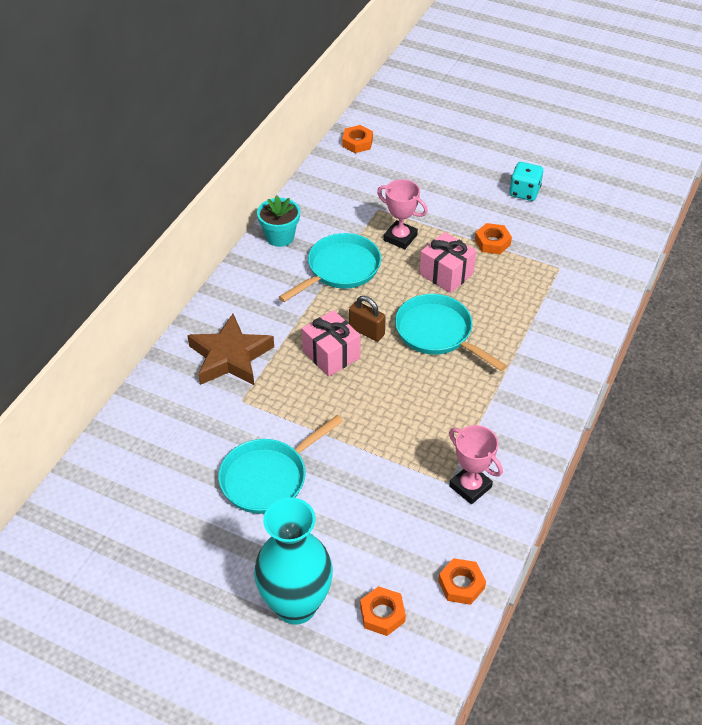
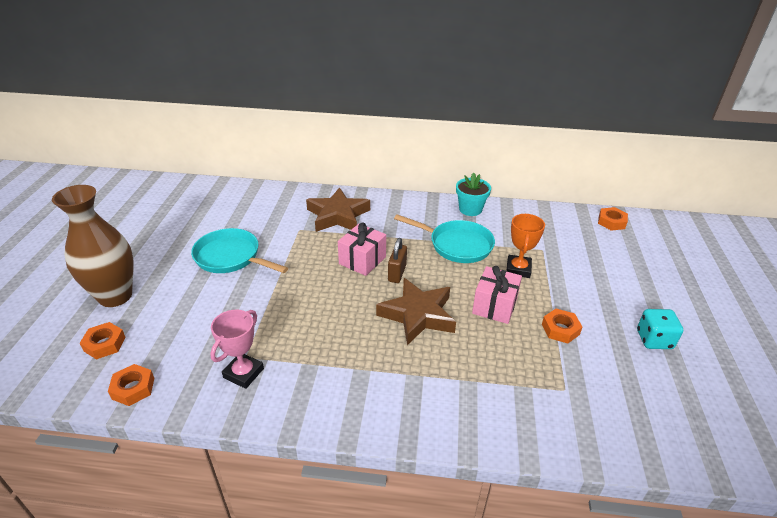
camera: 70 degrees right, 10 degrees down
(296, 605) = (115, 296): turquoise vase -> brown vase
(400, 238) = (518, 269): pink trophy -> orange trophy
(437, 333) = (418, 315): turquoise pan -> brown star

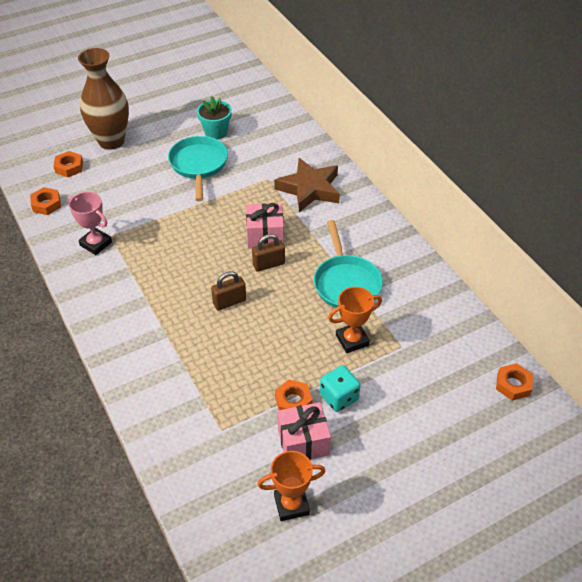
camera: 55 degrees right, 10 degrees up
(243, 373) = (96, 244): pink trophy -> pink trophy turned 45 degrees clockwise
(418, 315) = (229, 302): brown star -> brown padlock
(470, 209) = (413, 267): turquoise flower pot -> turquoise flower pot (216, 132)
(494, 306) = (284, 345): pink gift -> pink gift (303, 442)
(654, 340) = (339, 476): turquoise dice -> turquoise dice (339, 397)
(672, 382) = (291, 504): none -> orange trophy

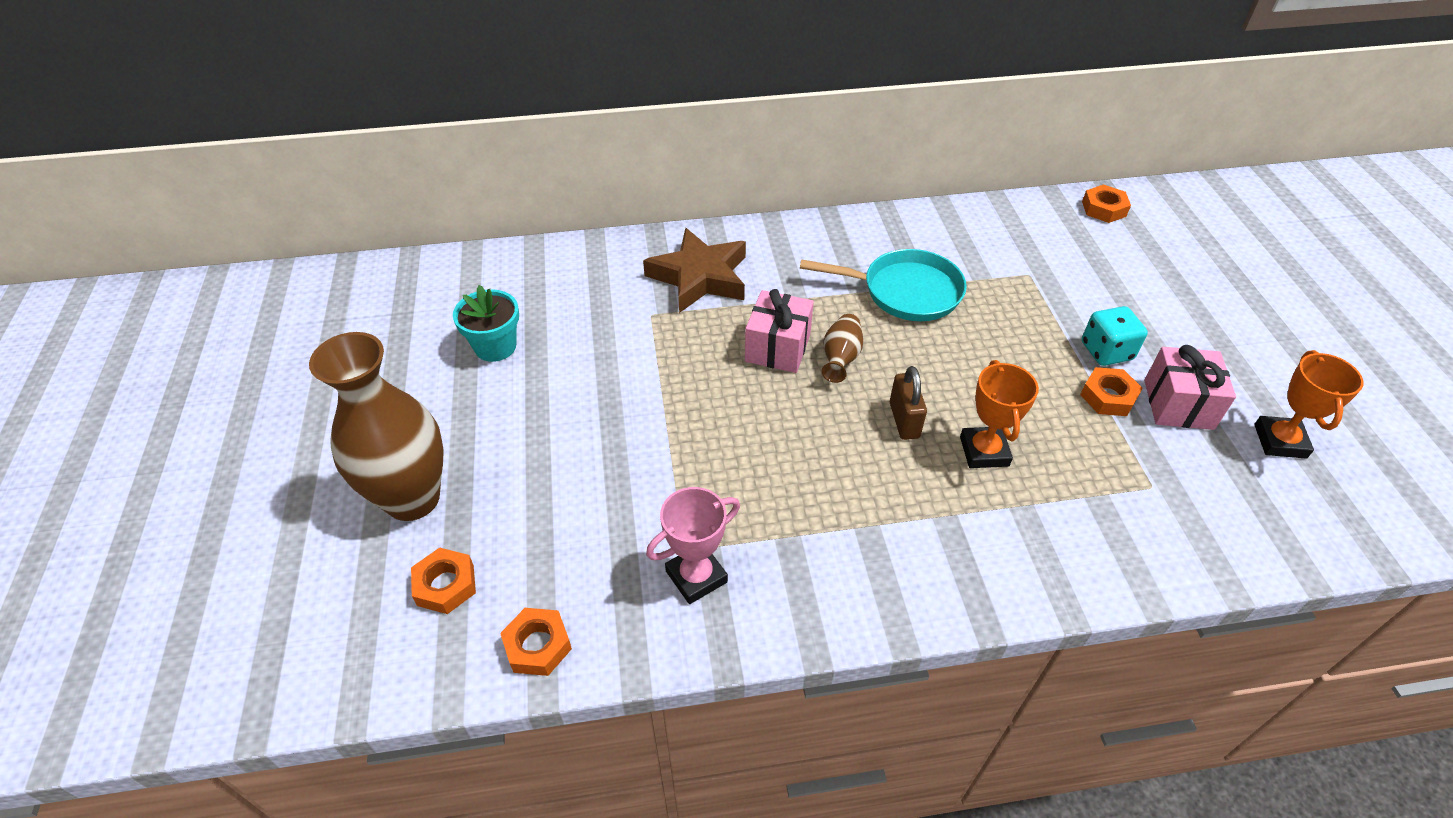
camera: 70 degrees left, 0 degrees up
(198, 165) = (567, 387): turquoise pan -> none
(268, 264) = (840, 358): brown padlock -> brown vase
(352, 340) = (1010, 313): orange trophy -> orange trophy (984, 451)

